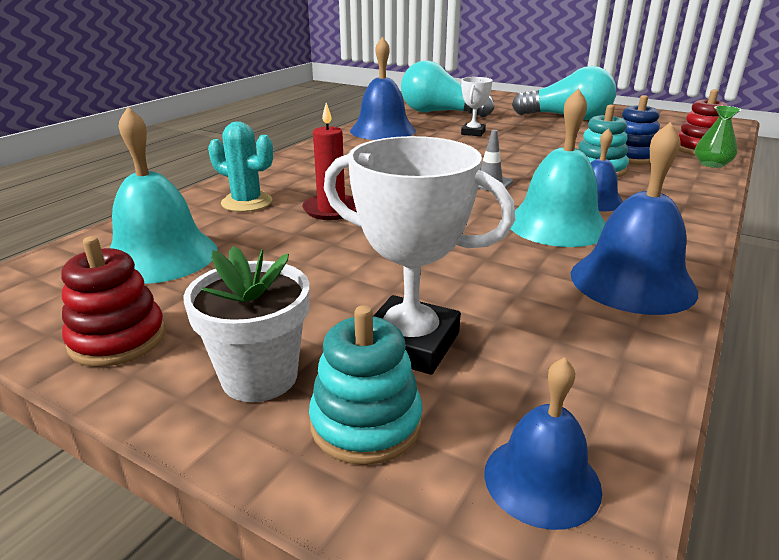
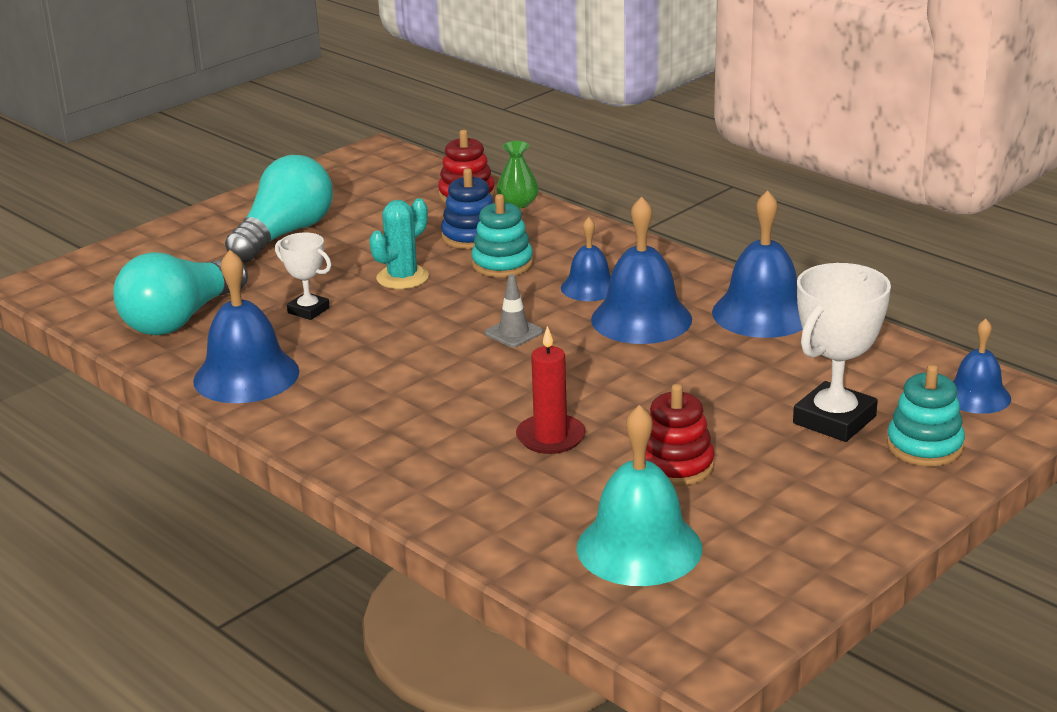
camera: 75 degrees left, 0 degrees up
(118, 339) = (804, 556): red stacking toy -> red stacking toy (676, 465)
(247, 202) = (501, 494): turquoise cactus -> turquoise cactus (402, 278)
(259, 377) = (868, 486): white flower pot -> none
(557, 225) = (641, 319): turquoise bell -> blue bell

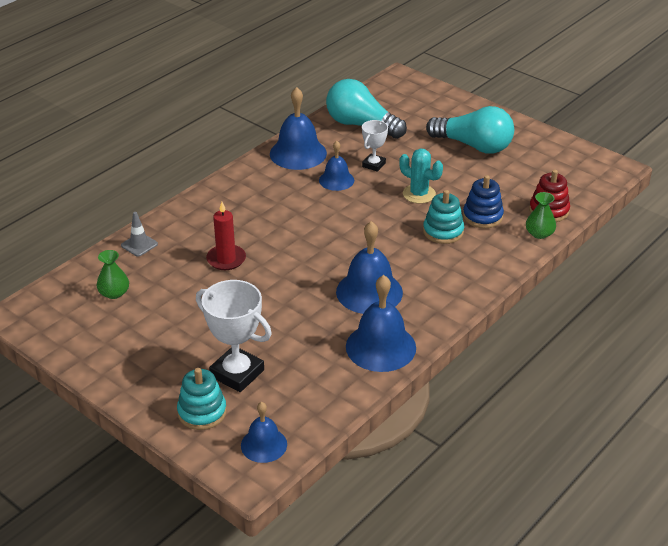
camera: 85 degrees right, 10 degrees up
(513, 333) = (349, 240): grey traffic cone -> grey traffic cone (139, 245)
(589, 287) = (413, 269): blue bell -> blue bell (336, 180)
(639, 547) = (114, 293): turquoise bell -> green vase
(676, 465) = (191, 306): red stacking toy -> none

